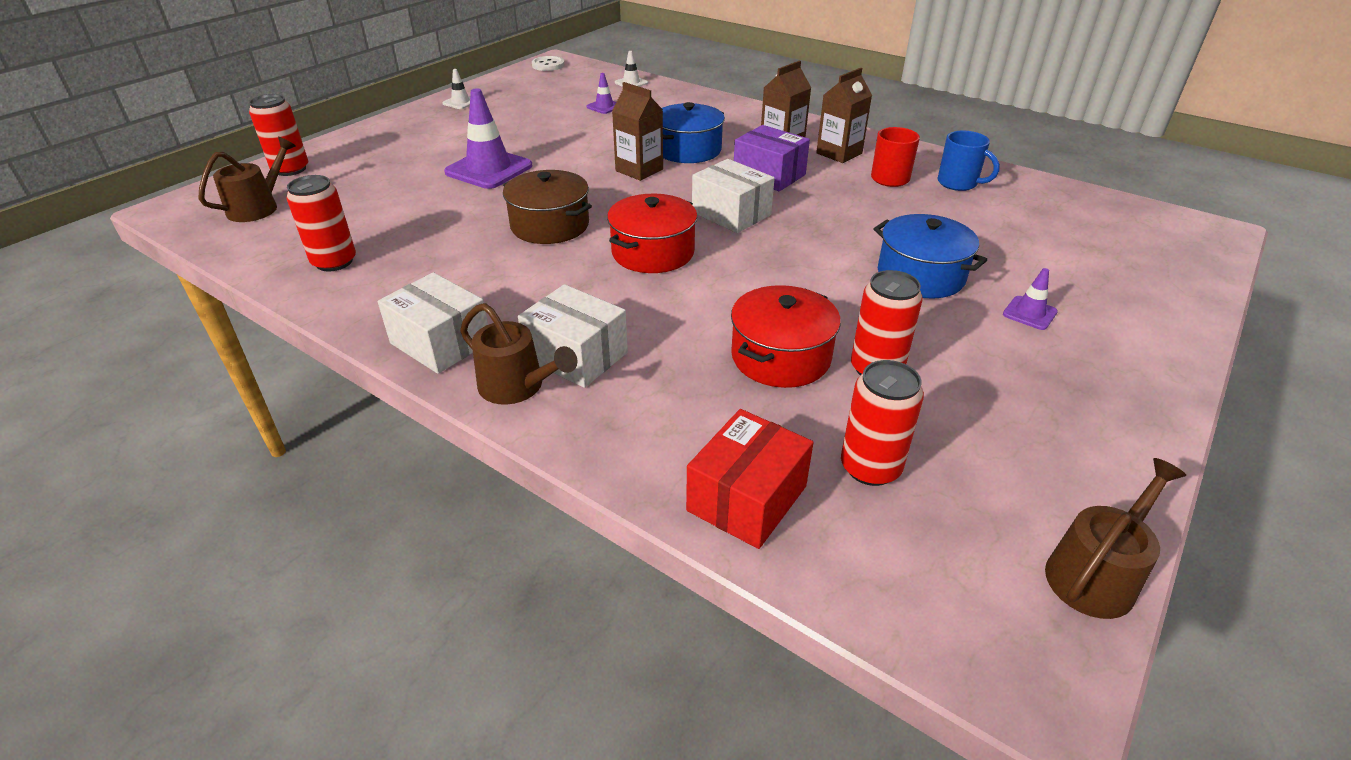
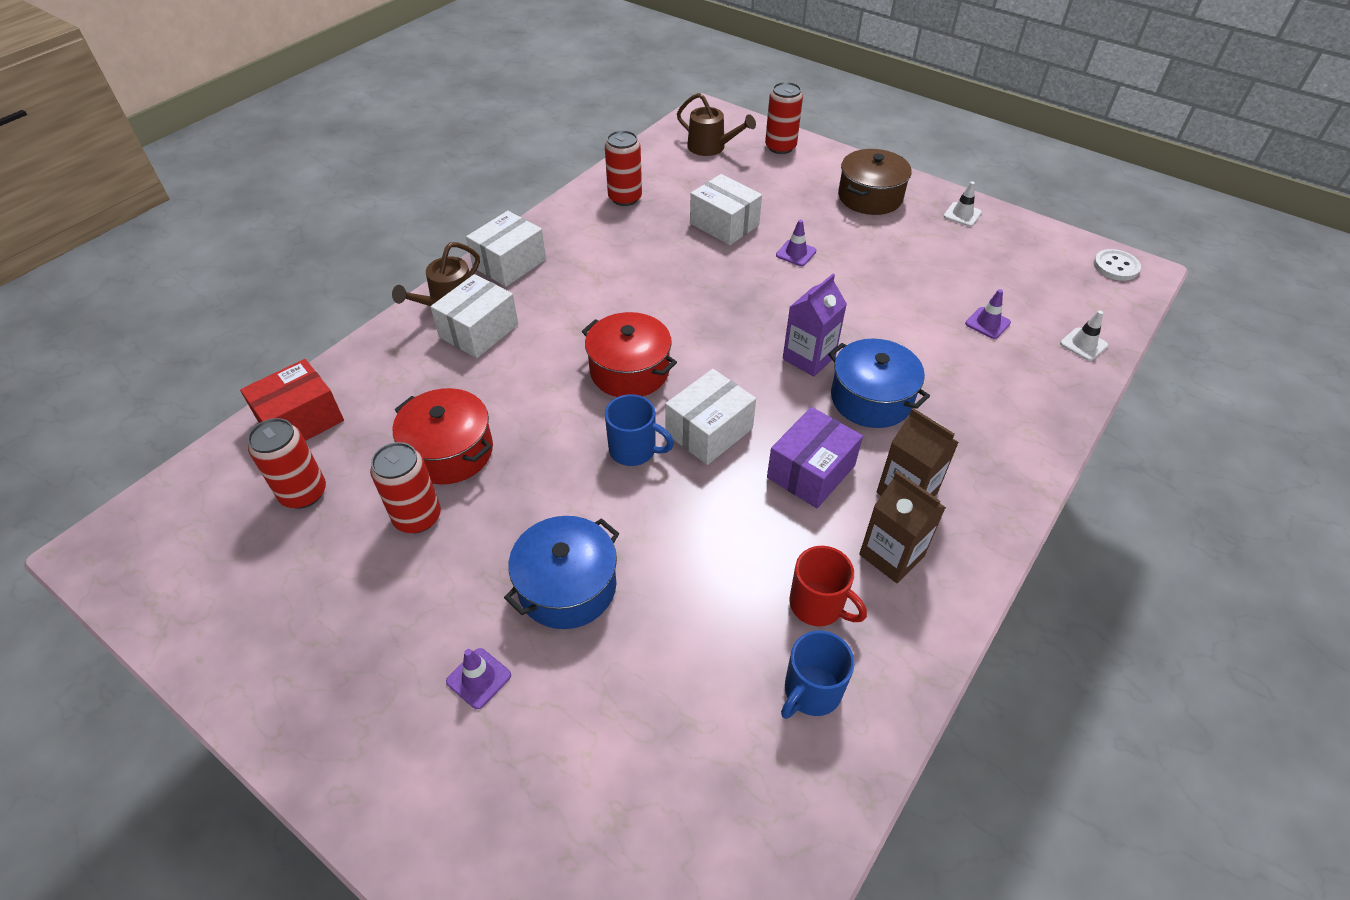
camera: 90 degrees right, 10 degrees up
(423, 202) = (724, 224): none -> white box
(489, 169) = (796, 253): purple traffic cone -> purple traffic cone, size x0.49
(550, 225) = (682, 302): brown pot -> brown pot (870, 197)
(639, 170) = (809, 358): brown carton -> purple carton
(747, 498) = (300, 420): red box -> red box turned 75 degrees counterclockwise
(759, 248) = (634, 450): none -> blue mug
(1095, 574) = (152, 611): brown watering can -> none

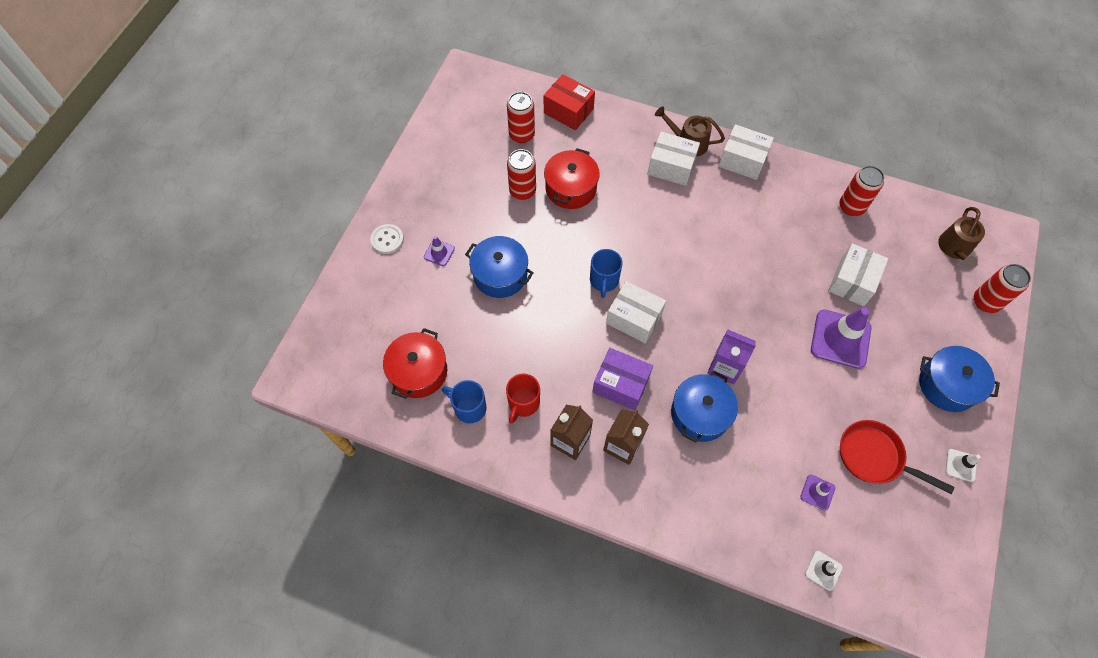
camera: 75 degrees right, 15 degrees up
(629, 371) = (669, 260): red pot -> red pot (418, 371)
(796, 253) = (840, 339): purple traffic cone -> purple traffic cone, size x2.06
(870, 197) = (947, 385): brown pot -> blue pot
(947, 269) = (874, 457): none -> red pan
(1115, 266) = (947, 605): white button -> white button (387, 240)

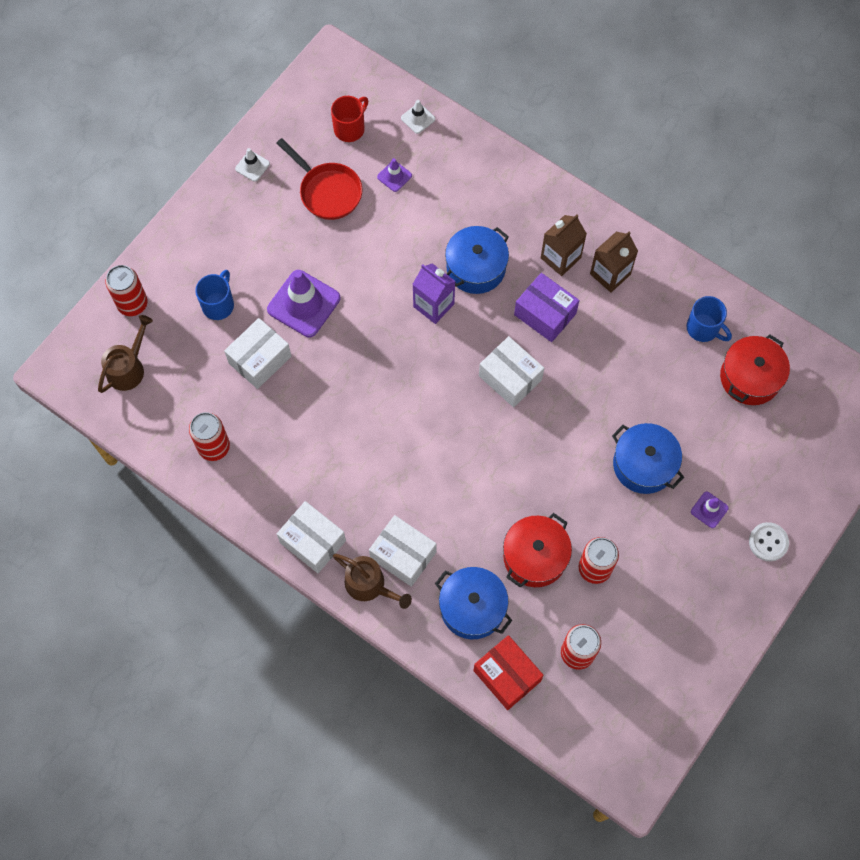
camera: 165 degrees left, 5 degrees up
(523, 403) = (648, 319): red mug -> red mug (350, 128)
(604, 281) = (529, 428): blue mug -> blue mug (218, 304)
(947, 385) = (222, 235): blue pot -> blue pot (472, 607)

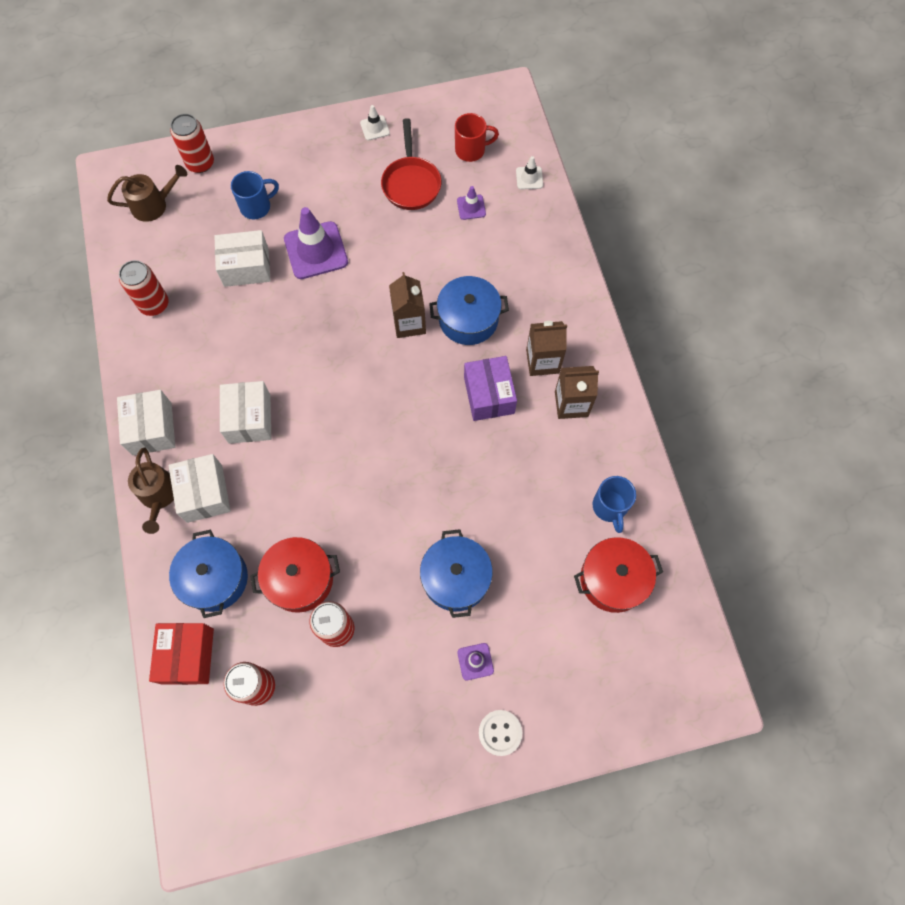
camera: 40 degrees right, 0 degrees up
(433, 305) = (409, 323): purple carton -> brown carton
(510, 378) = (414, 423): white box -> white box (249, 418)

